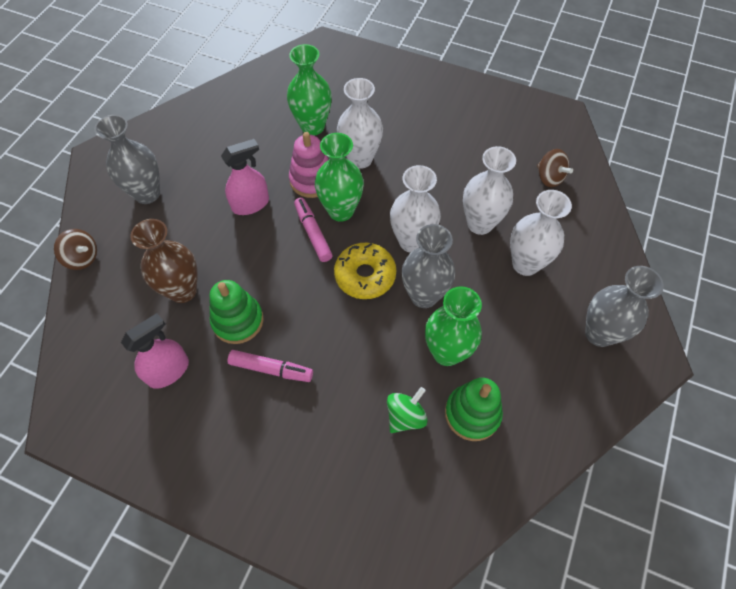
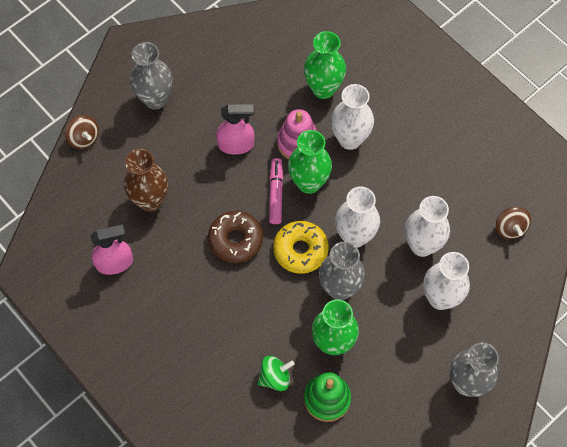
camera: 25 degrees right, 5 degrees up
(238, 321) = (182, 245): green stacking toy -> none
(271, 369) = (191, 295): pink marker -> none
(293, 293) = (235, 240): none -> brown donut

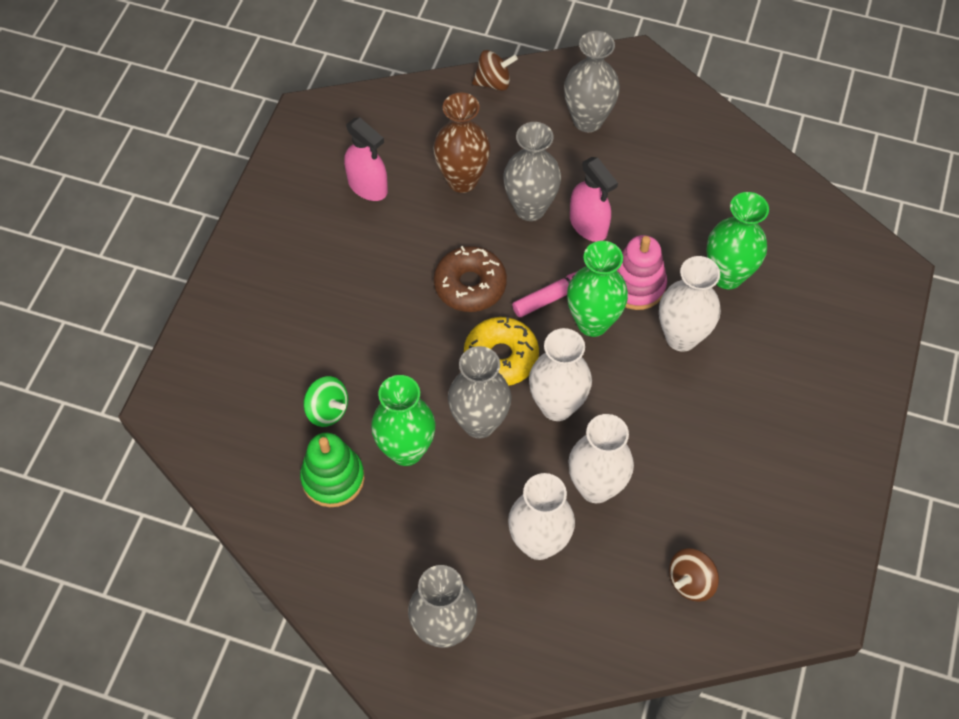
camera: 60 degrees right, 5 degrees down
(84, 138) = (493, 82): brown spinning top -> brown spinning top turned 120 degrees counterclockwise
(200, 172) = (530, 208): none -> grey vase

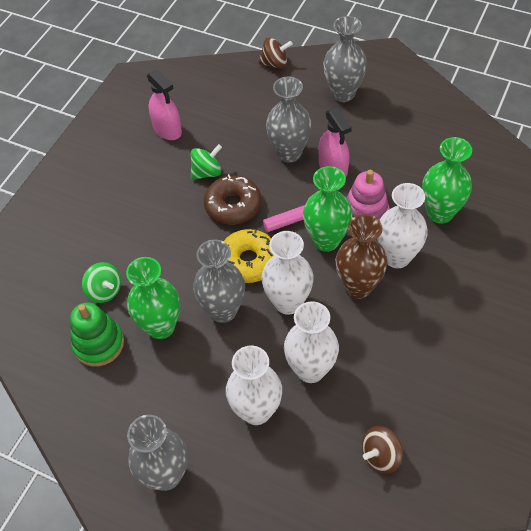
camera: 10 degrees right, 5 degrees down
(429, 242) = (207, 172): none -> green spinning top
(462, 180) = (240, 130): brown vase -> brown vase (358, 287)

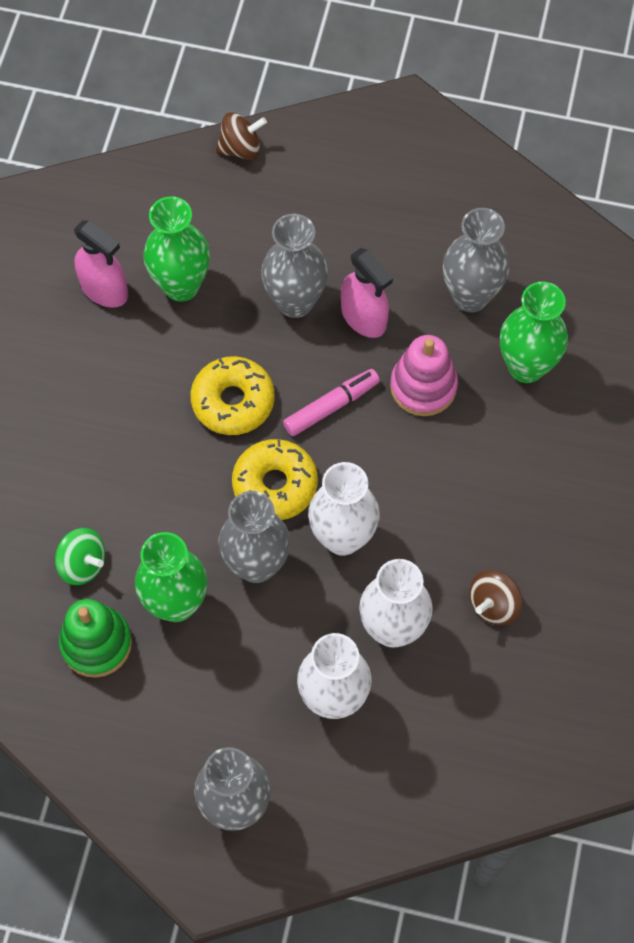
camera: 15 degrees left, 10 degrees up
(207, 172) = (182, 353): green spinning top -> none
(233, 206) = (233, 401): brown donut -> yellow donut
(326, 240) = (376, 435): green vase -> green vase (181, 285)
(343, 93) = (354, 188): grey vase -> grey vase (470, 296)
(358, 287) = (433, 498): brown vase -> none
(380, 456) = (504, 728): brown spinning top -> brown spinning top (493, 605)
(397, 257) = (478, 444): white vase -> none

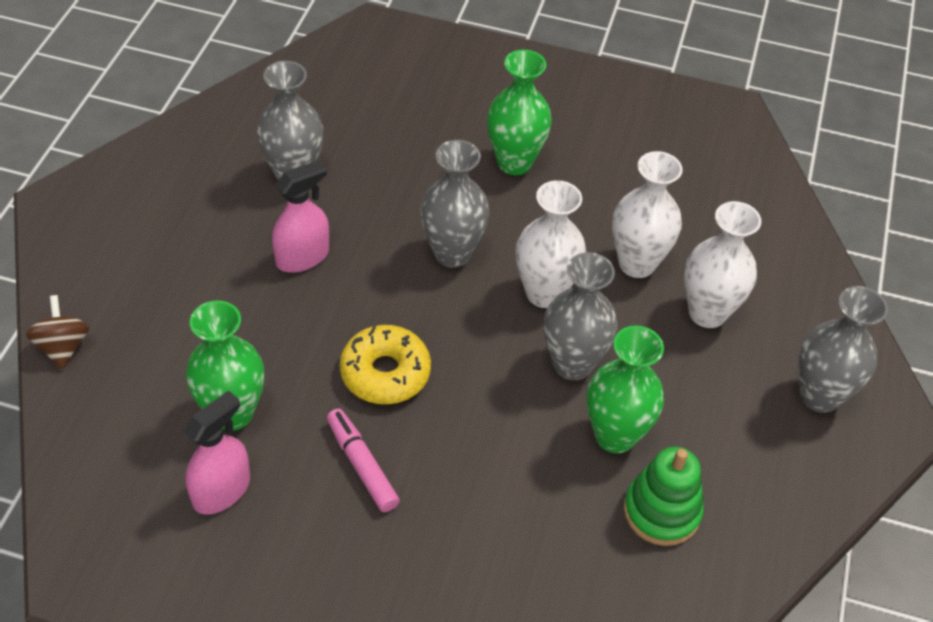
camera: 90 degrees left, 15 degrees down
(82, 564) = (570, 522): green spinning top -> none
(275, 485) = (485, 343): yellow donut -> none
(295, 302) = (274, 311): grey vase -> grey vase (452, 253)
(331, 406) = (401, 291): pink marker -> pink marker (362, 465)
(423, 386) = (387, 219): pink stacking toy -> none
(493, 605) = (612, 192): brown spinning top -> none
(526, 366) = (376, 145): green vase -> green vase (514, 162)

